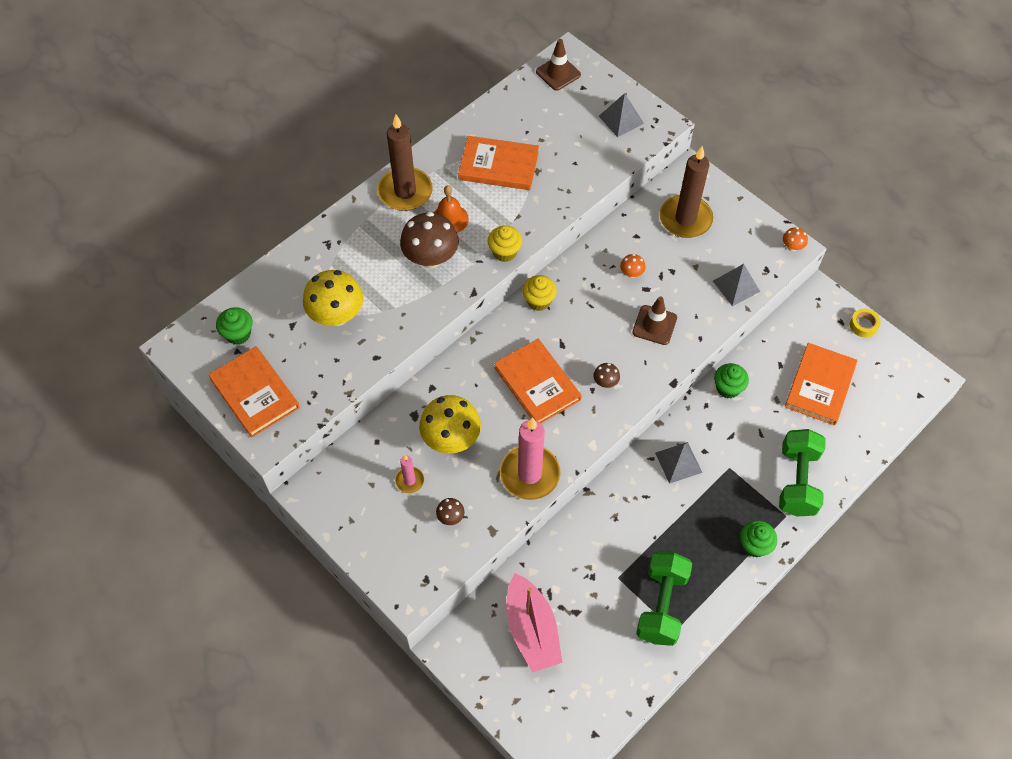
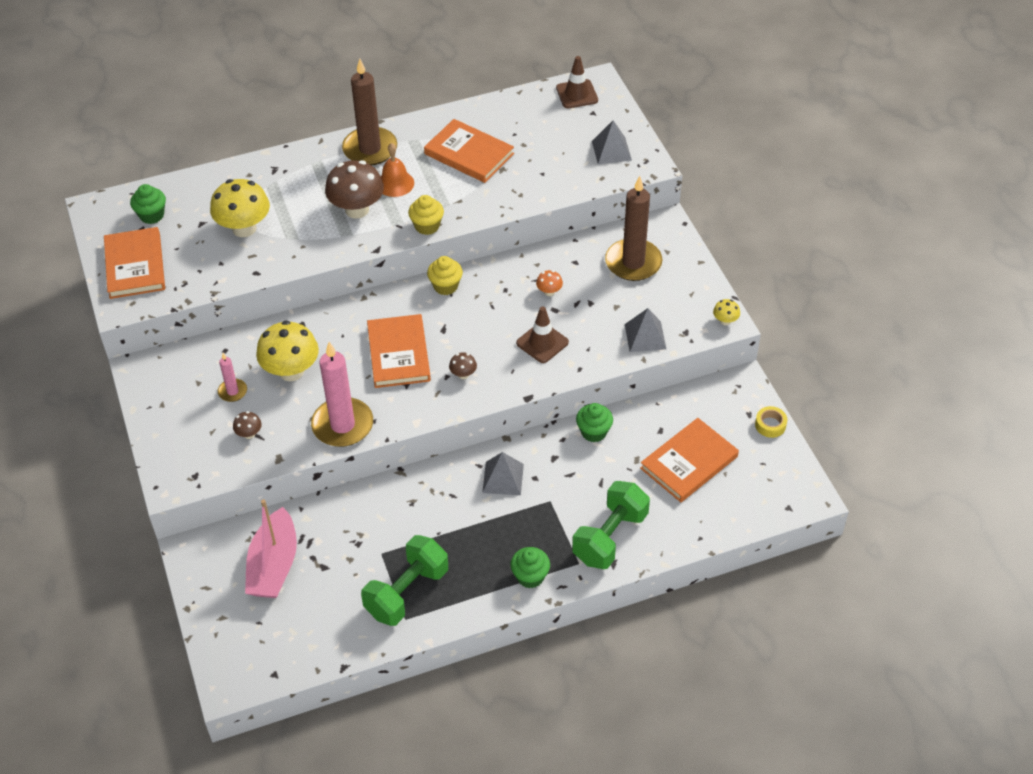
camera: 25 degrees right, 10 degrees down
(792, 247) = (725, 321): orange mushroom -> yellow mushroom

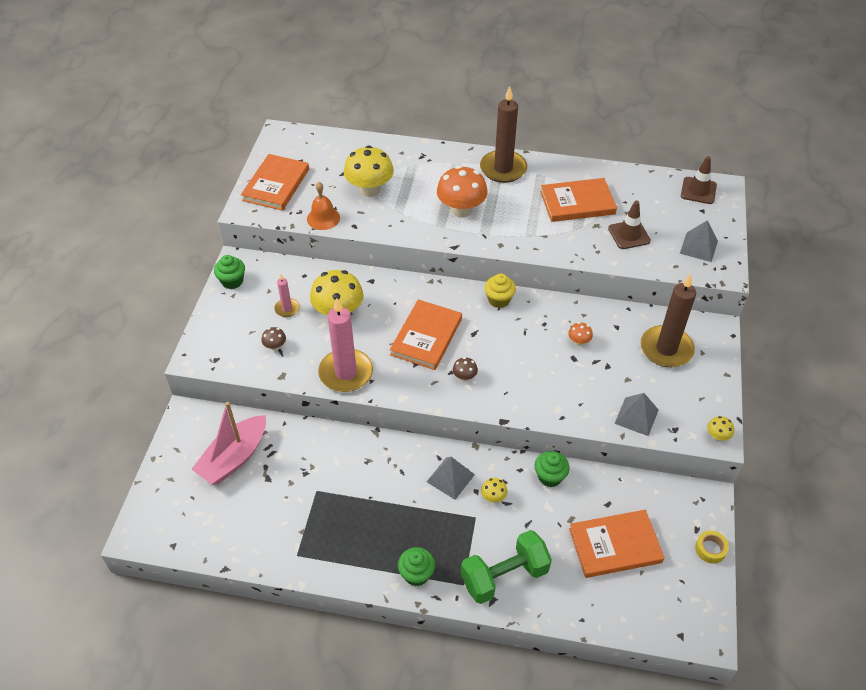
camera: 30 degrees right, 0 degrees up
(152, 215) = (314, 154): green cupcake -> green cupcake (232, 281)
(357, 209) = (461, 210): brown mushroom -> orange mushroom
(395, 183) = (504, 202): orange bell -> orange bell (323, 218)
(407, 592) = (313, 533): green dumbbell -> none
(427, 226) = (506, 245): yellow cupcake -> none
(469, 154) = (577, 203): orange book -> orange book turned 75 degrees counterclockwise
(542, 343) = (545, 381): brown traffic cone -> brown traffic cone (629, 235)
(554, 475) = (493, 497): none -> yellow mushroom

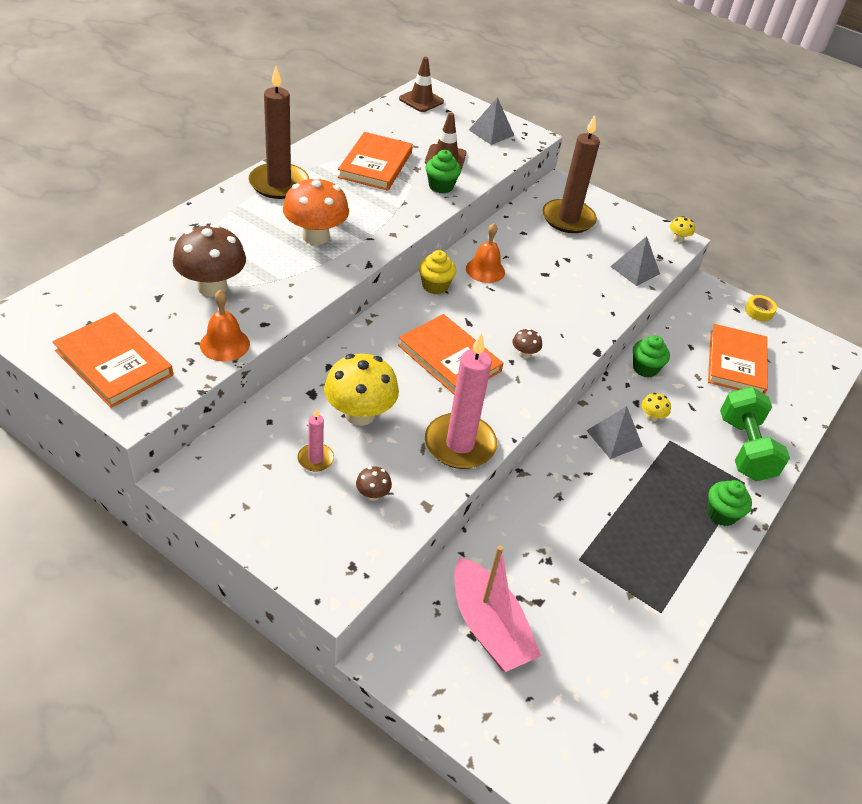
camera: 70 degrees left, 5 degrees down
(232, 281) = (218, 497): green cupcake -> green cupcake (441, 186)
(370, 189) = (212, 287): yellow mushroom -> brown mushroom
(544, 321) = (485, 270): none -> orange bell
(579, 341) = (526, 262): orange mushroom -> none

